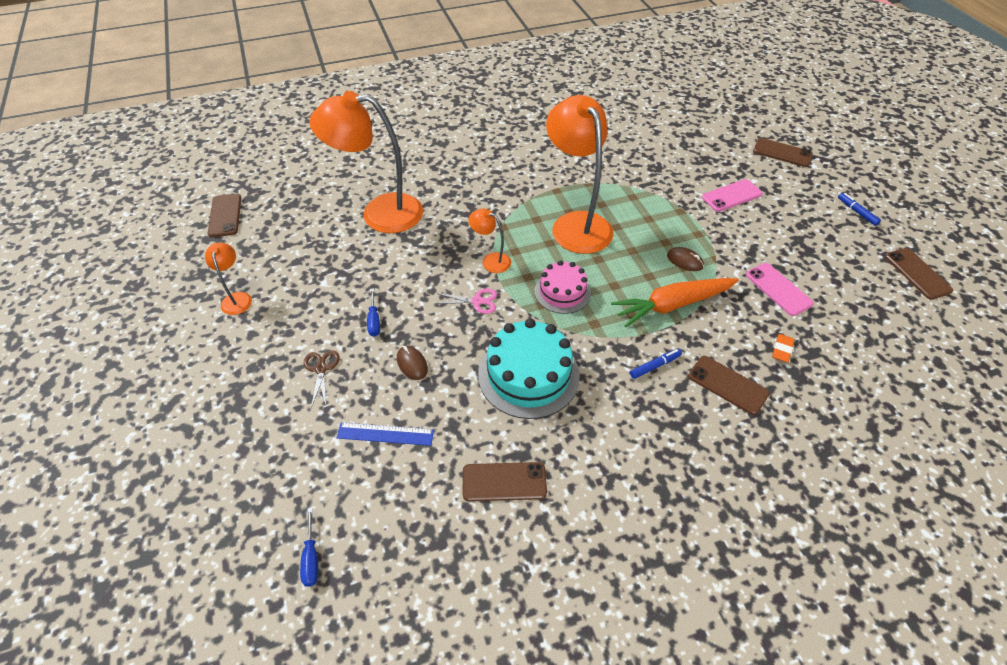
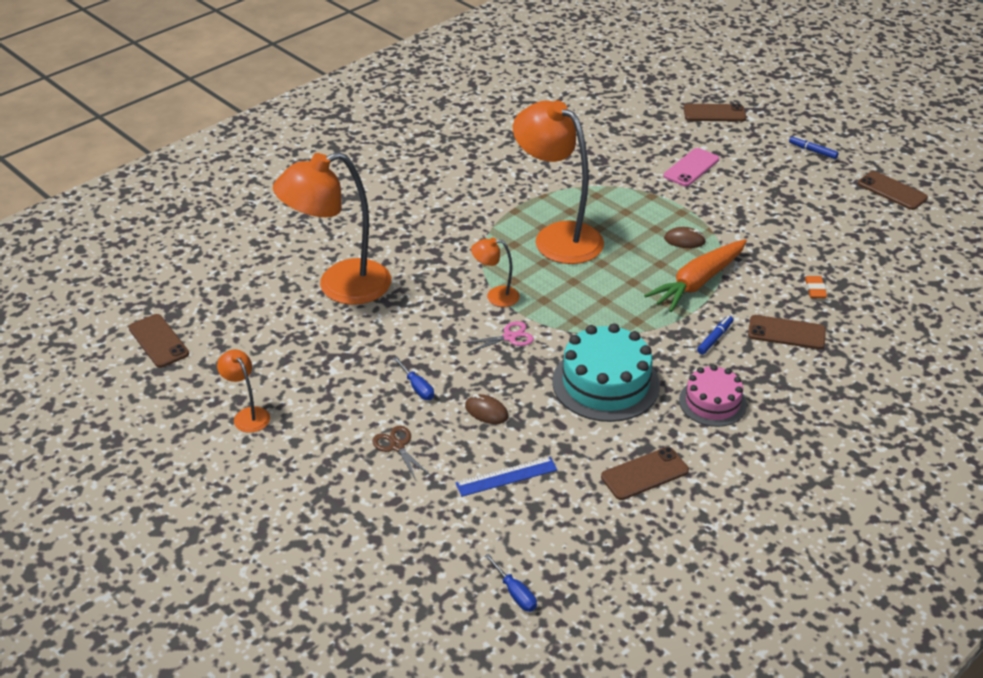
camera: 25 degrees left, 10 degrees down
(562, 292) = (587, 303): pink cake -> pink cake (712, 402)
(778, 289) = (783, 240): pink phone -> none

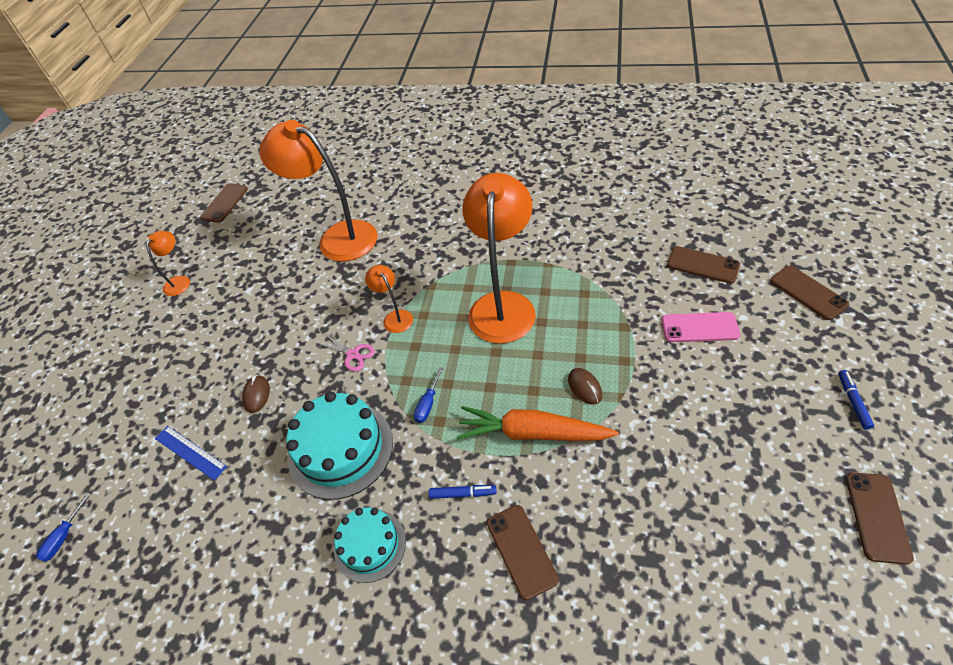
camera: 60 degrees right, 10 degrees up
(397, 446) = (190, 370): brown scissors -> none
(417, 387) = (259, 341): blue screwdriver -> blue screwdriver (428, 404)
(644, 474) = (242, 546): brown phone -> brown phone (703, 265)
(712, 402) = (370, 545): pink cake -> turquoise cake
(815, 289) = (615, 538): orange eraser -> none

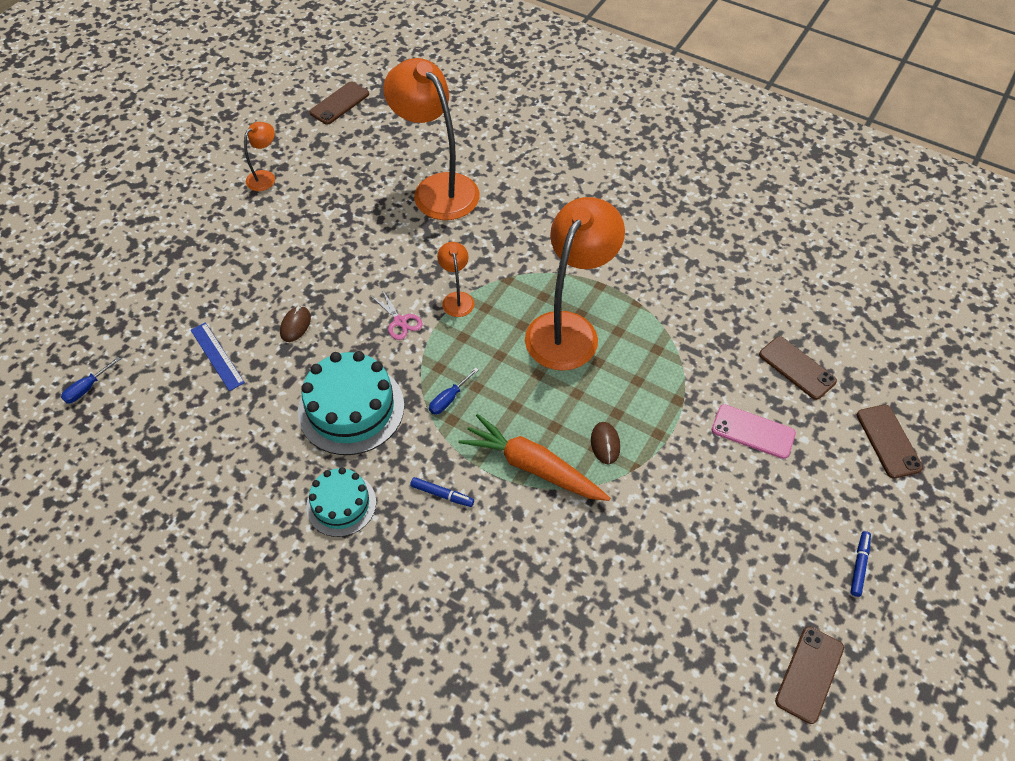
camera: 15 degrees right, 5 degrees up
(521, 551) = (470, 565): brown phone -> none

